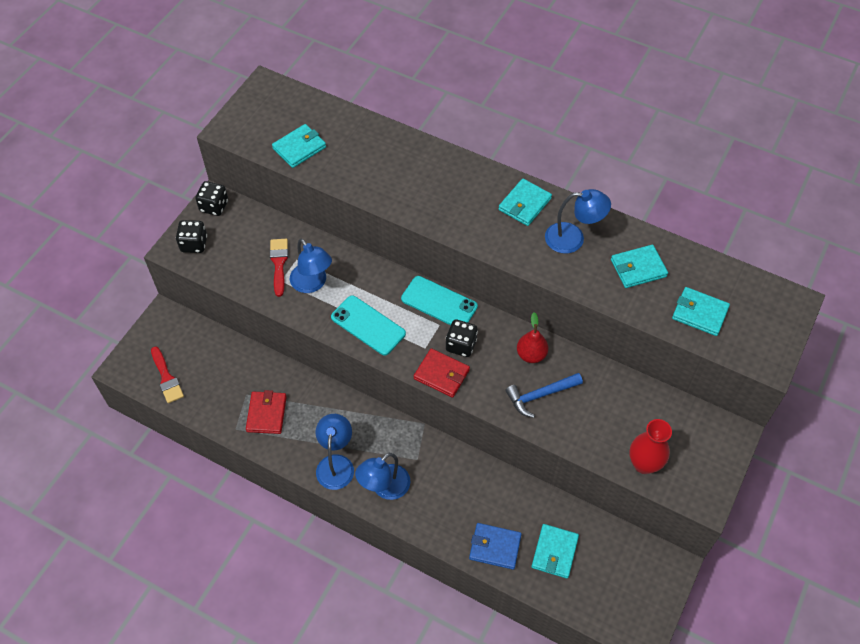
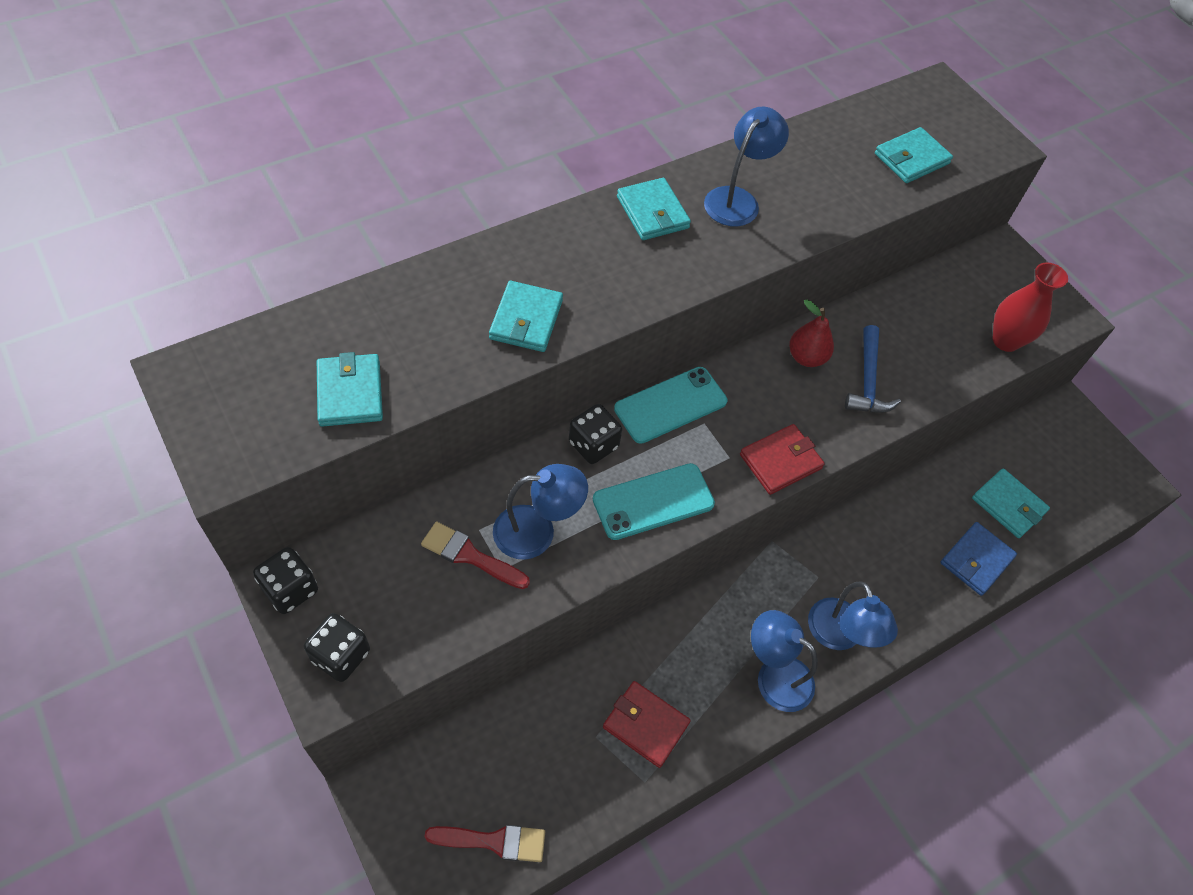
camera: 65 degrees left, 0 degrees up
(461, 345) = (749, 418): black dice -> black dice (593, 445)
(638, 268) = (819, 171): turquoise wallet -> turquoise wallet (526, 319)

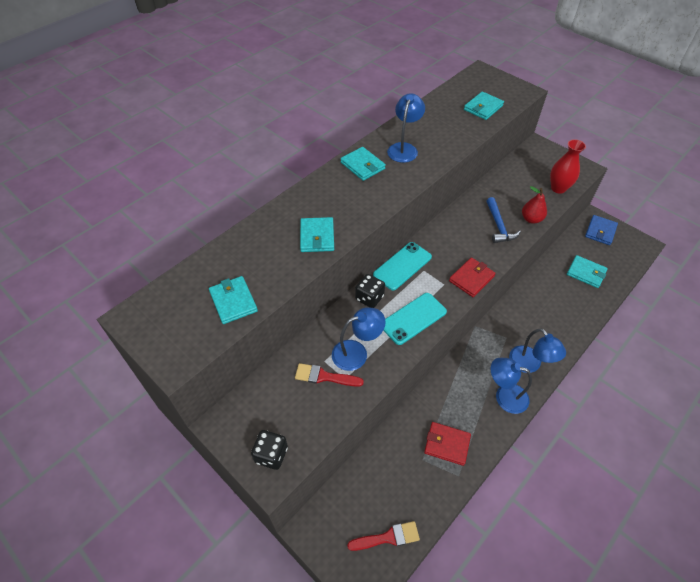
camera: 10 degrees left, 5 degrees down
(290, 589) = (228, 426): black dice -> none
(806, 357) = (463, 223): red pear -> red pear (531, 219)
(976, 560) = (582, 305): blue wallet -> blue wallet (600, 231)

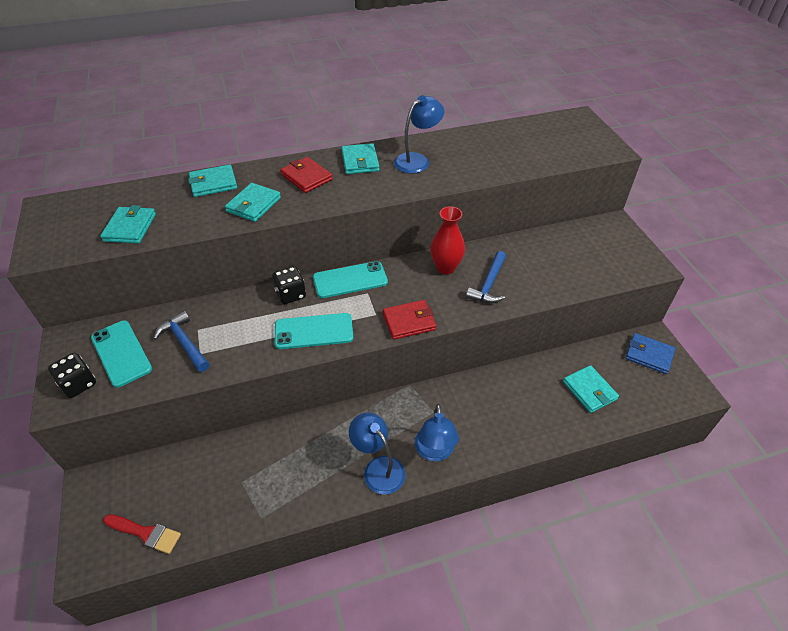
camera: 30 degrees right, 5 degrees down
(281, 411) = (121, 353): none -> turquoise phone
(324, 376) = (184, 342): red brush -> blue hammer
(357, 352) = (232, 336): blue lamp -> none
(447, 444) = (277, 481): red wallet -> red wallet (306, 177)
(483, 108) = (543, 151): turquoise wallet -> turquoise wallet (213, 183)
(531, 219) = (533, 292): red pear -> none
(558, 188) = (597, 274): red vase -> red vase (445, 267)
(600, 231) = (649, 355): blue wallet -> blue wallet turned 60 degrees clockwise

